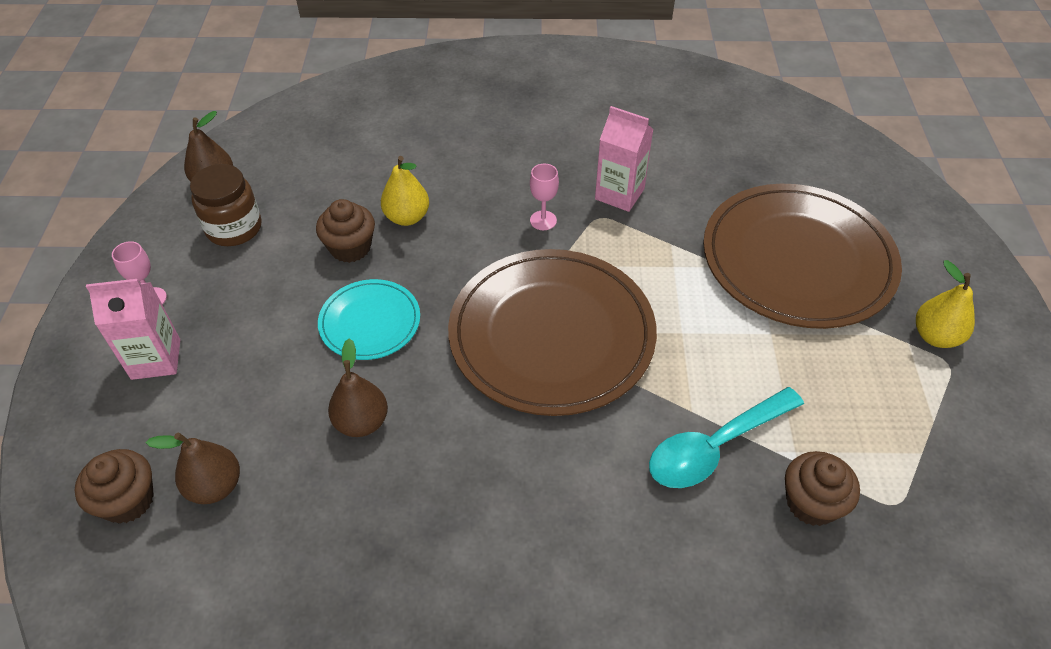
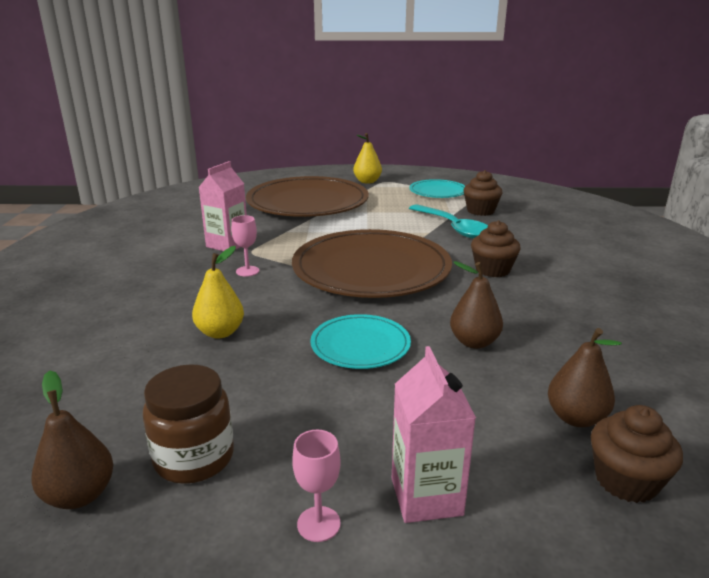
camera: 90 degrees left, 25 degrees down
(350, 248) = (256, 363): brown cupcake -> brown cupcake (492, 270)
(909, 445) = (438, 192): none -> turquoise plate

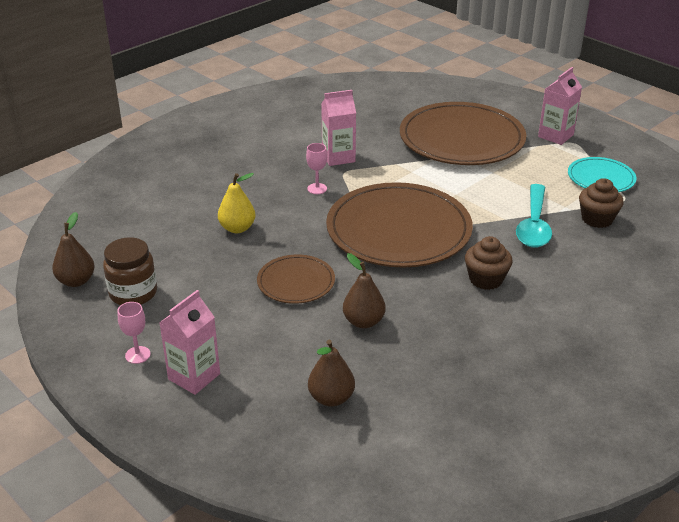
camera: 45 degrees right, 10 degrees up
(360, 345) = (296, 282): turquoise plate -> brown plate
(367, 181) = (555, 136): yellow pear -> pink carton
(626, 481) = (292, 439): brown cupcake -> none

